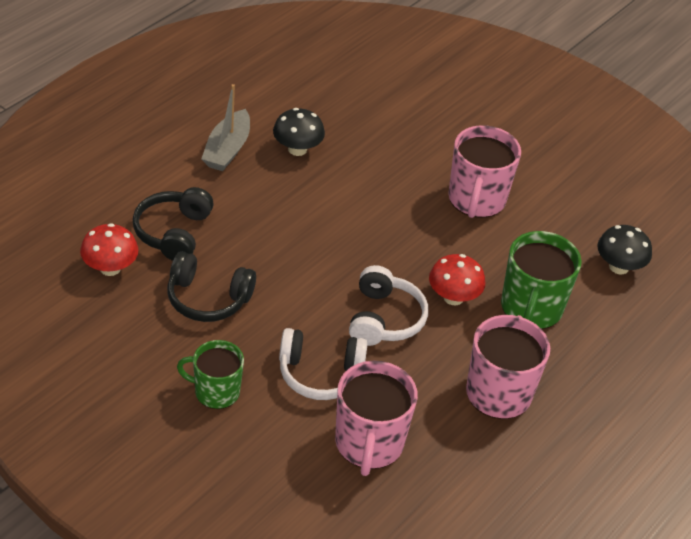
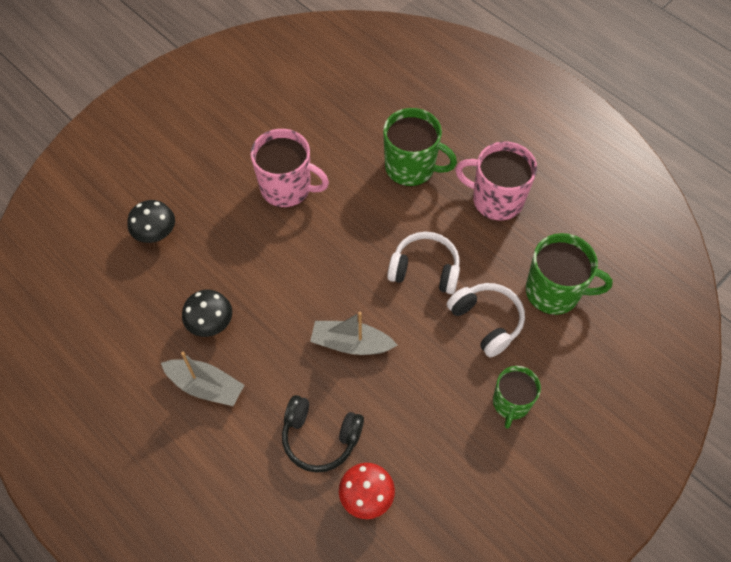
camera: 80 degrees left, 15 degrees up
(207, 299) = (405, 408): black headphones -> none
(282, 255) = (351, 344): none -> grey boat
(320, 374) = (486, 321): white headphones -> white headphones turned 45 degrees counterclockwise
(369, 444) = (554, 292): pink mug -> green mug
(453, 297) = (400, 218): red mushroom -> none
(619, 267) = (366, 105): black mushroom -> black mushroom (156, 233)

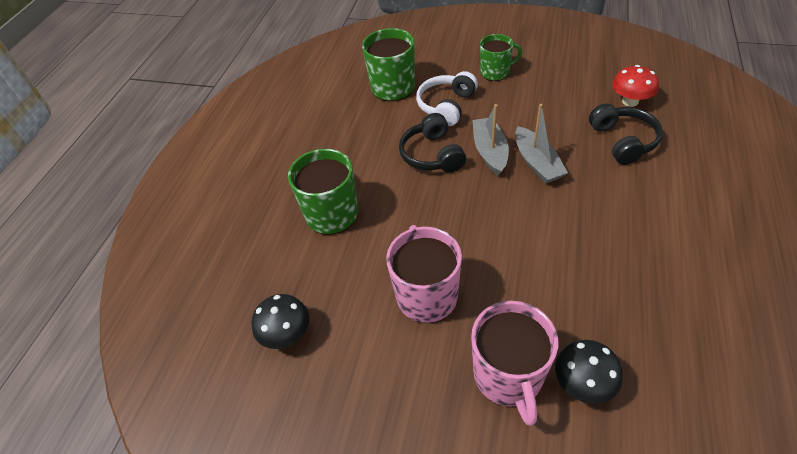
camera: 115 degrees left, 10 degrees down
(205, 386) = (671, 228): grey boat -> grey boat (490, 152)
(210, 323) = (619, 262): black mushroom -> black mushroom (287, 334)
(425, 270) = (432, 155): white headphones -> black headphones
(496, 200) = (330, 146): pink mug -> pink mug (508, 376)

